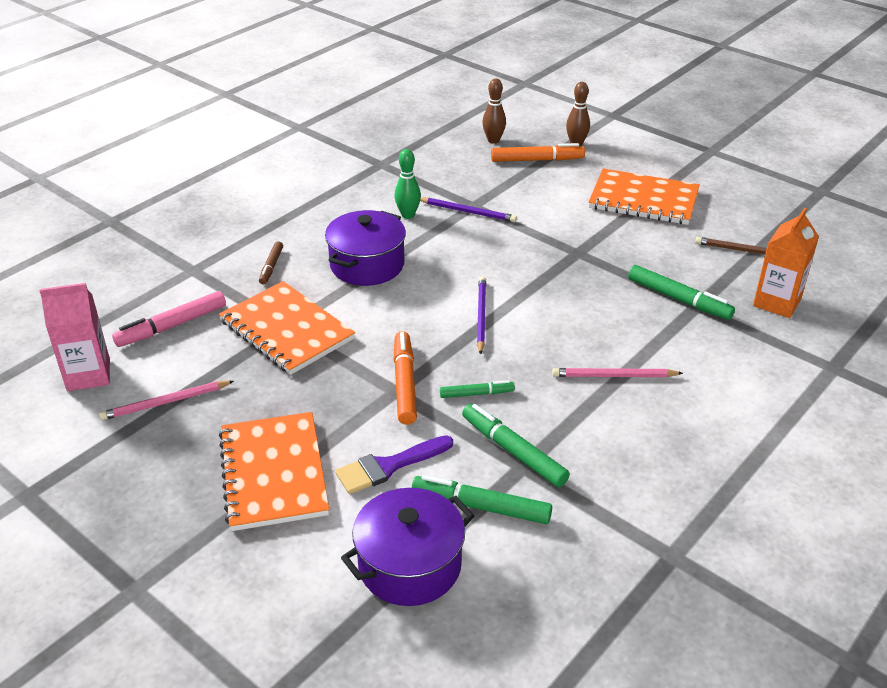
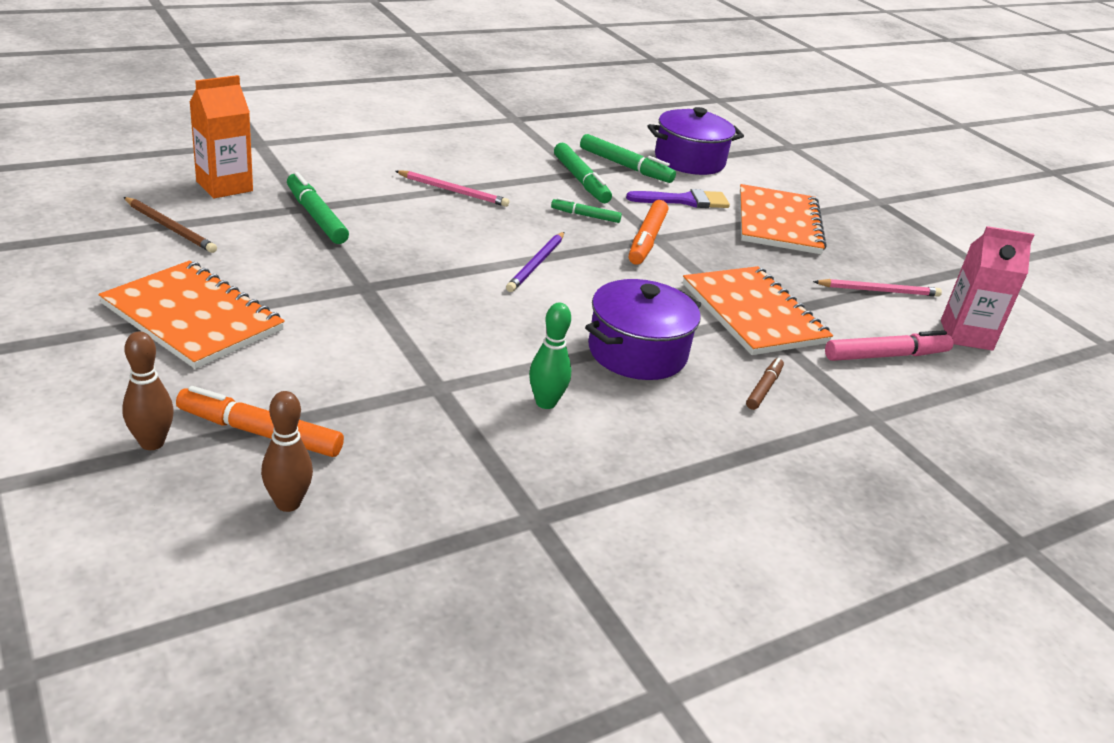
camera: 165 degrees left, 5 degrees down
(467, 212) = (455, 380): purple pencil -> none

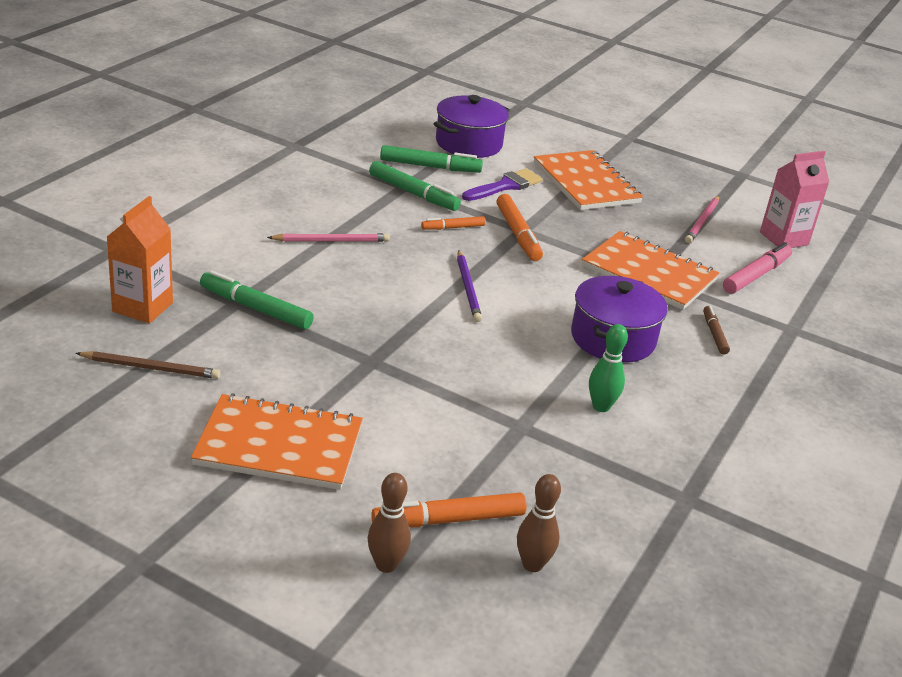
camera: 30 degrees left, 0 degrees up
(585, 216) = (453, 228): green marker -> orange marker
(878, 291) = (702, 221): pink pencil -> pink pencil turned 150 degrees clockwise

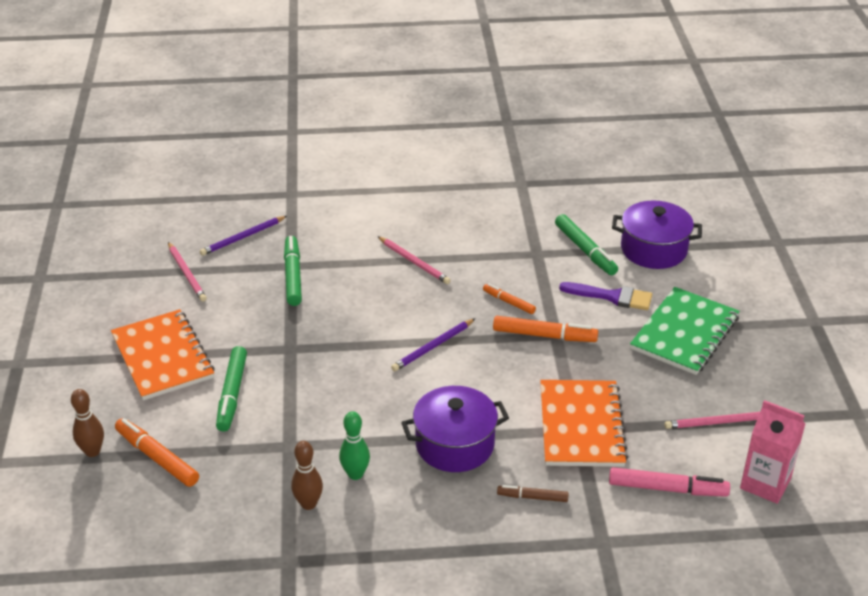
camera: 60 degrees right, 5 degrees up
(142, 307) = (243, 237): orange carton -> purple pencil
(150, 368) = (186, 273): brown pencil -> pink pencil
(413, 193) = (532, 262): green marker -> green marker (232, 394)
(518, 234) = (544, 335): orange marker -> orange marker turned 120 degrees counterclockwise
(532, 564) = (146, 513): brown bowling pin -> brown bowling pin (308, 504)
(586, 183) = (684, 333): orange notebook -> green notebook
(714, 334) = (532, 497): brown marker -> brown marker turned 135 degrees counterclockwise

